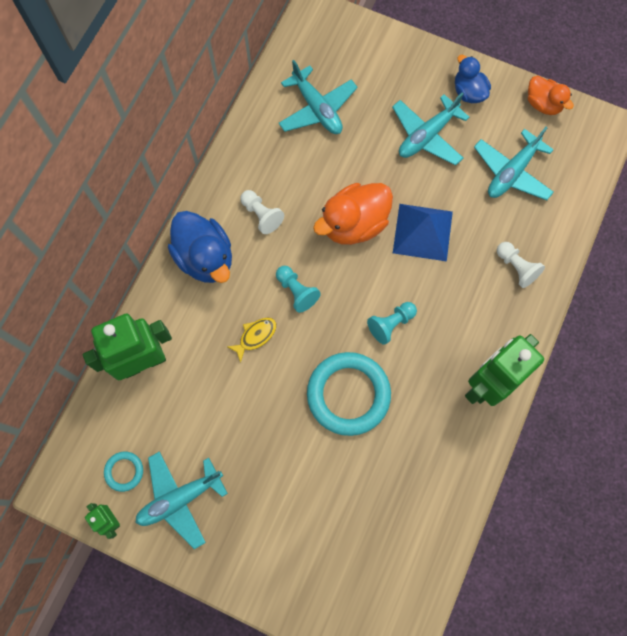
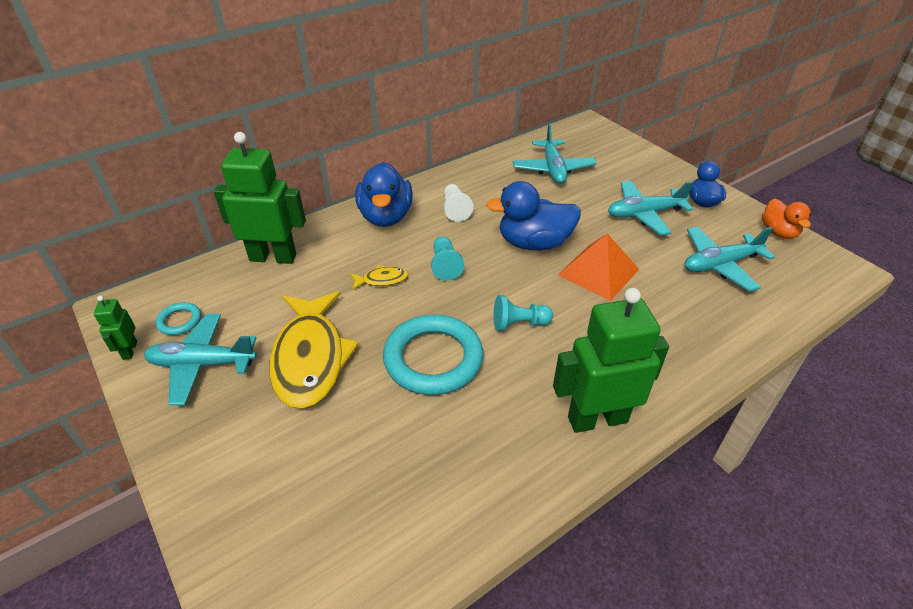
camera: 30 degrees right, 30 degrees down
(257, 446) = (310, 358): none -> yellow fish
(354, 224) = (534, 243): orange duck -> blue duck
(422, 232) = (598, 272): blue pyramid -> orange pyramid
(516, 267) = (687, 335): white pawn -> none

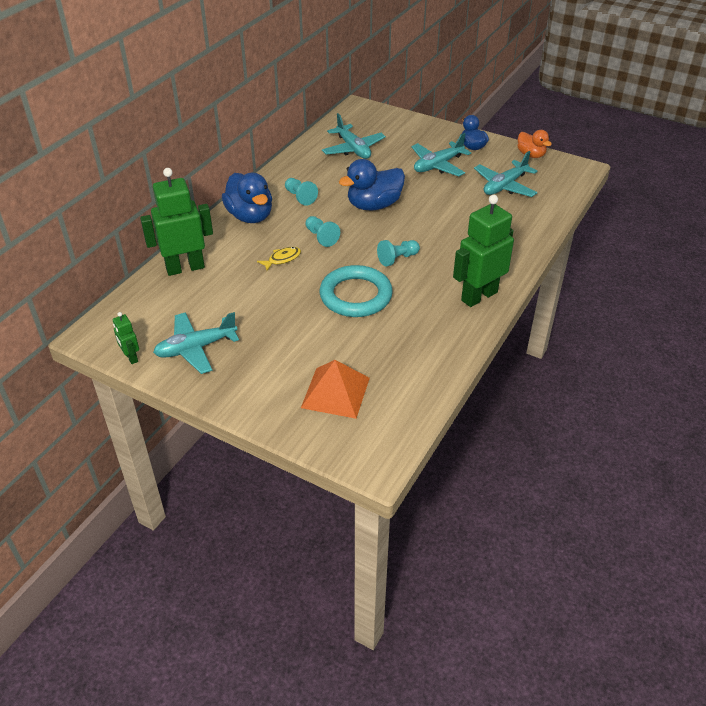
camera: 25 degrees left, 0 degrees up
(179, 321) = (151, 329): turquoise ring -> none
(310, 358) = (271, 321): yellow fish -> none
(455, 209) = (300, 197): white pawn -> turquoise pawn
(598, 272) = (429, 212): orange pyramid -> orange pyramid (335, 392)

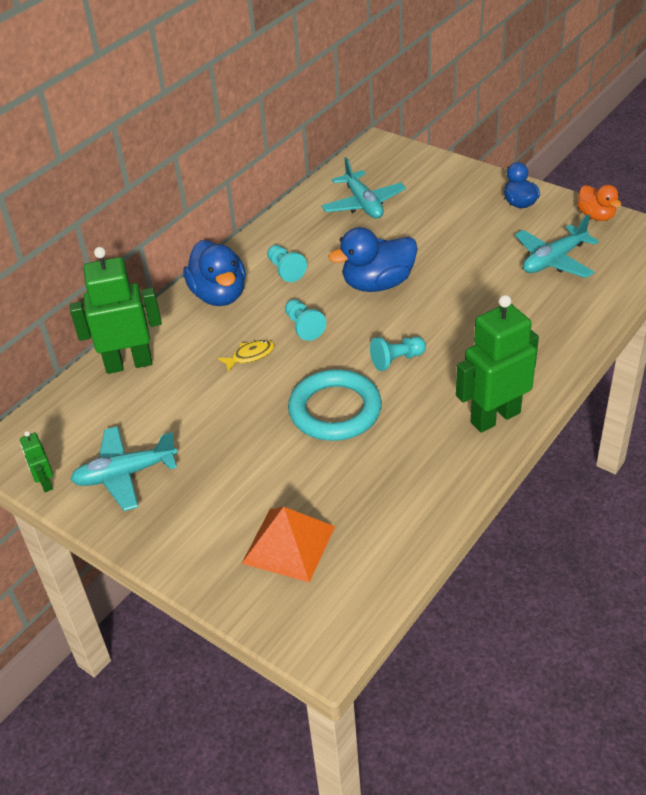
camera: 10 degrees right, 0 degrees up
(438, 165) = (469, 229): turquoise plane -> none

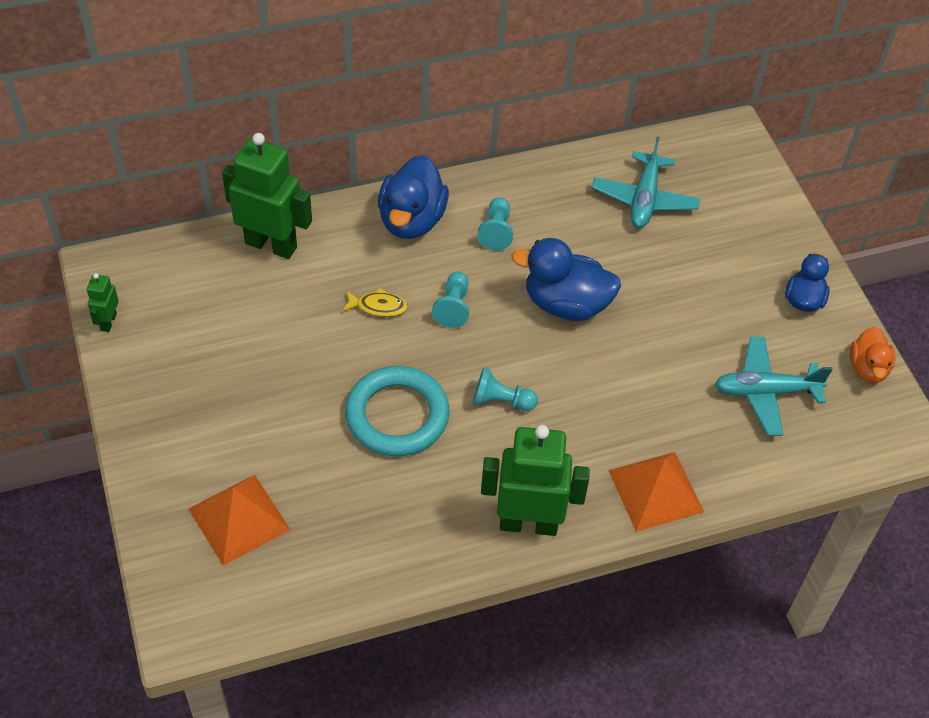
camera: 30 degrees right, 10 degrees up
(125, 474) = (174, 357): turquoise plane -> none
(552, 349) = (655, 490): none -> orange pyramid

